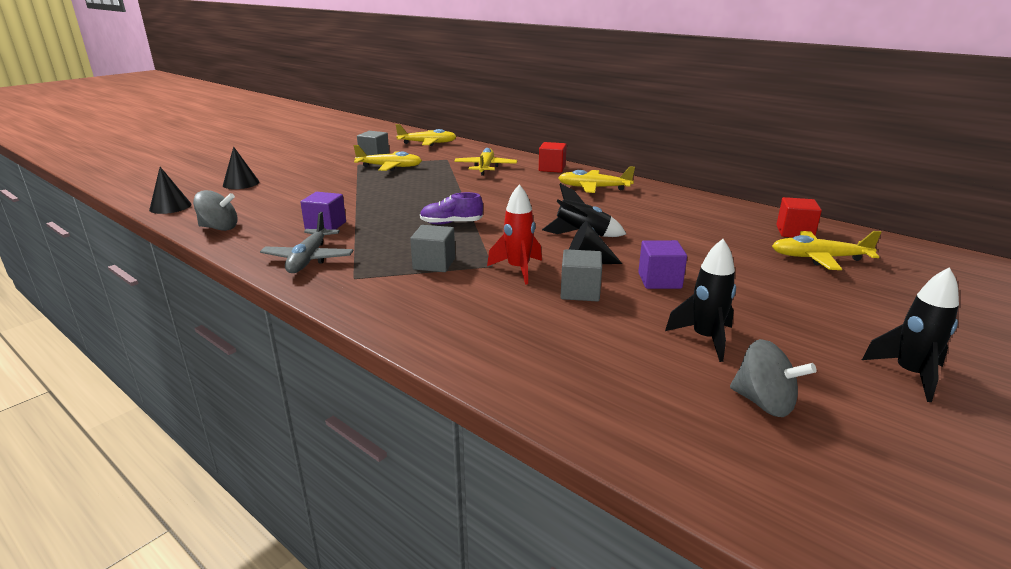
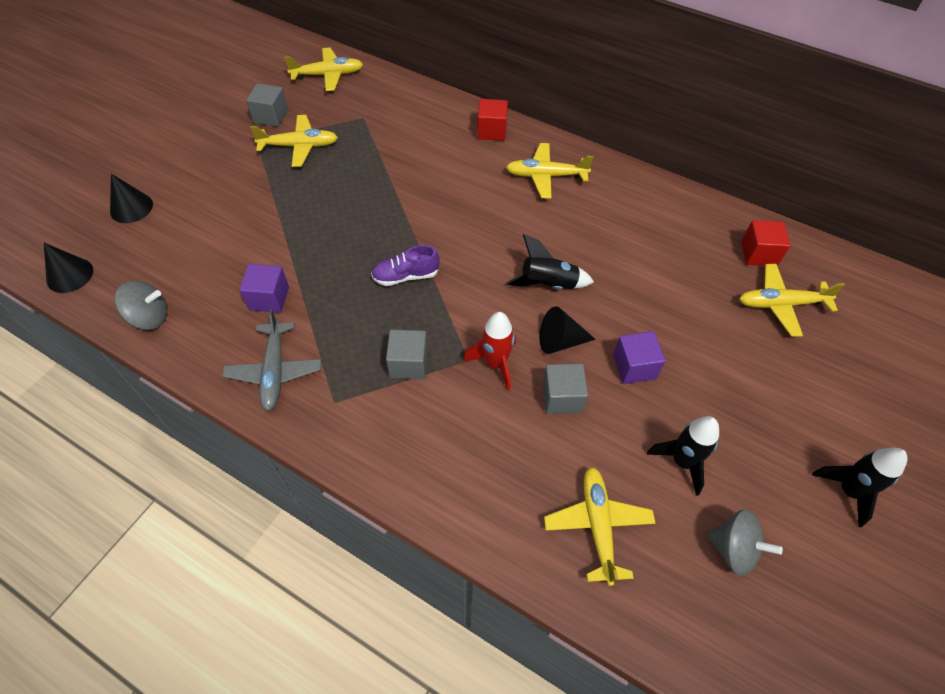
camera: 10 degrees left, 30 degrees up
(485, 168) = (414, 136): yellow plane -> yellow plane (597, 525)

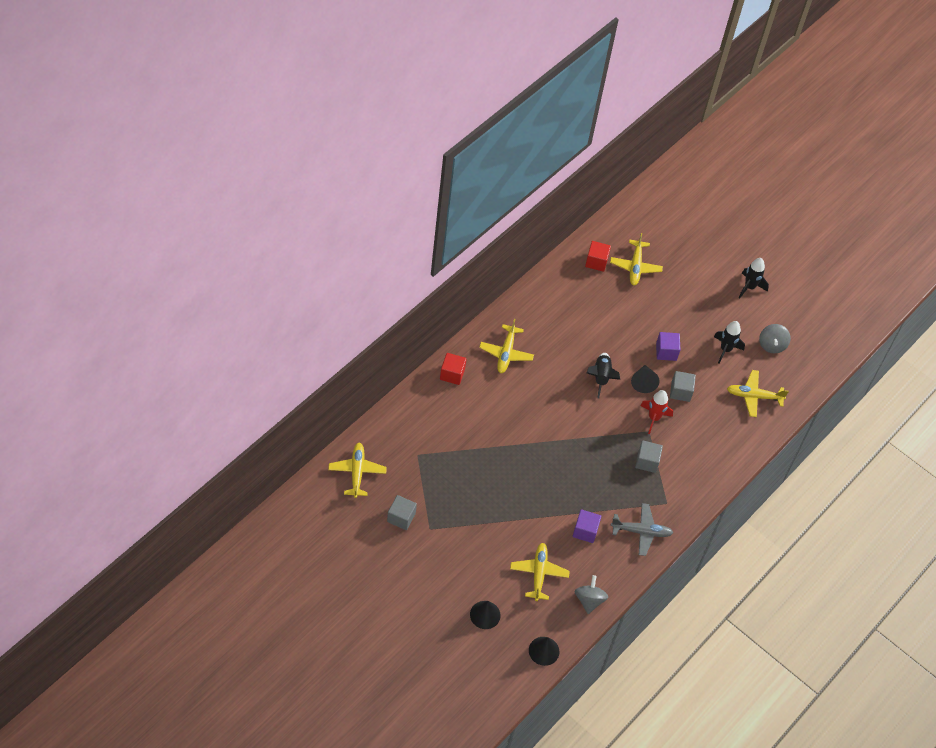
camera: 85 degrees left, 0 degrees up
(299, 146) = (441, 501): yellow plane -> yellow plane (538, 573)
(406, 276) = (580, 452): purple shoe -> none
(733, 549) = (772, 345): grey spinning top -> grey spinning top turned 150 degrees clockwise

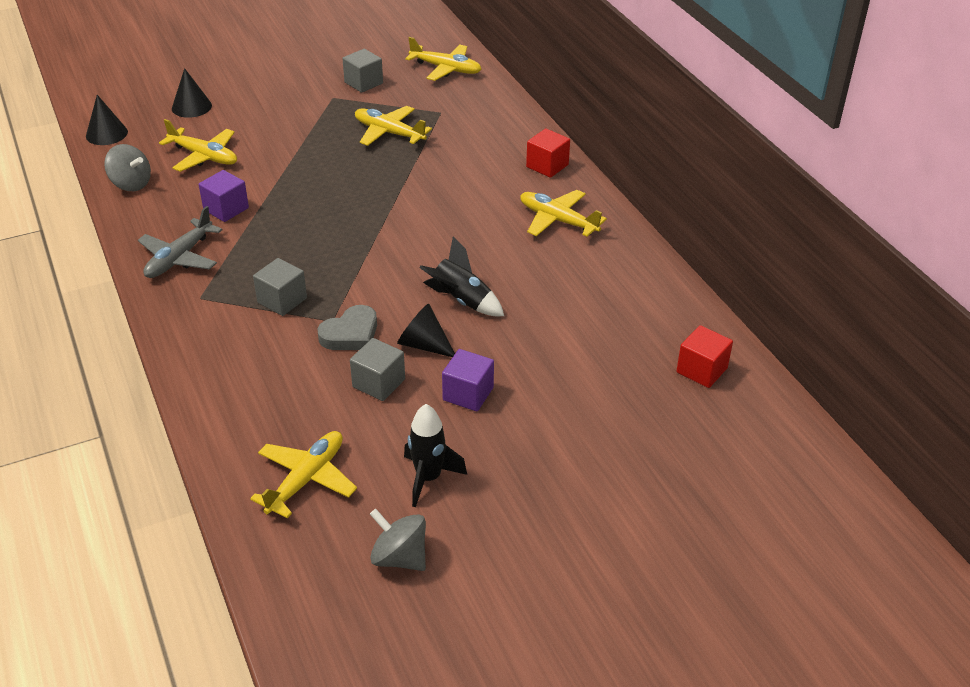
camera: 120 degrees right, 15 degrees down
(635, 267) = (673, 418): yellow plane -> yellow plane (389, 133)
(654, 418) = (350, 334): red rocket -> grey heart
(749, 287) = (558, 581): black rocket -> none

